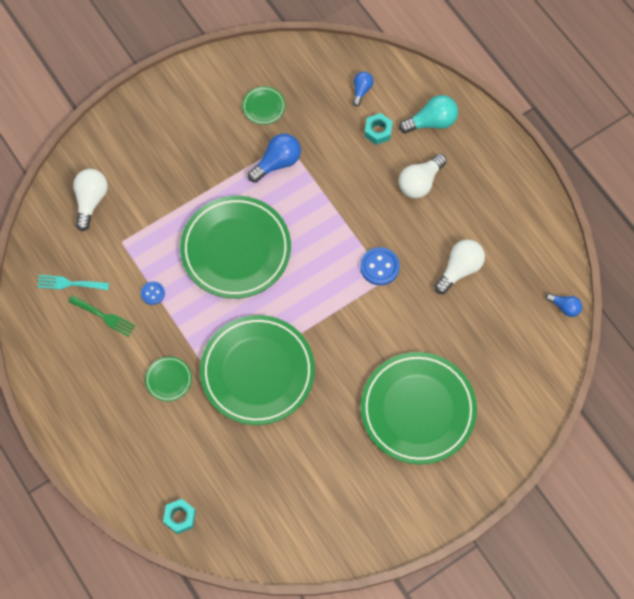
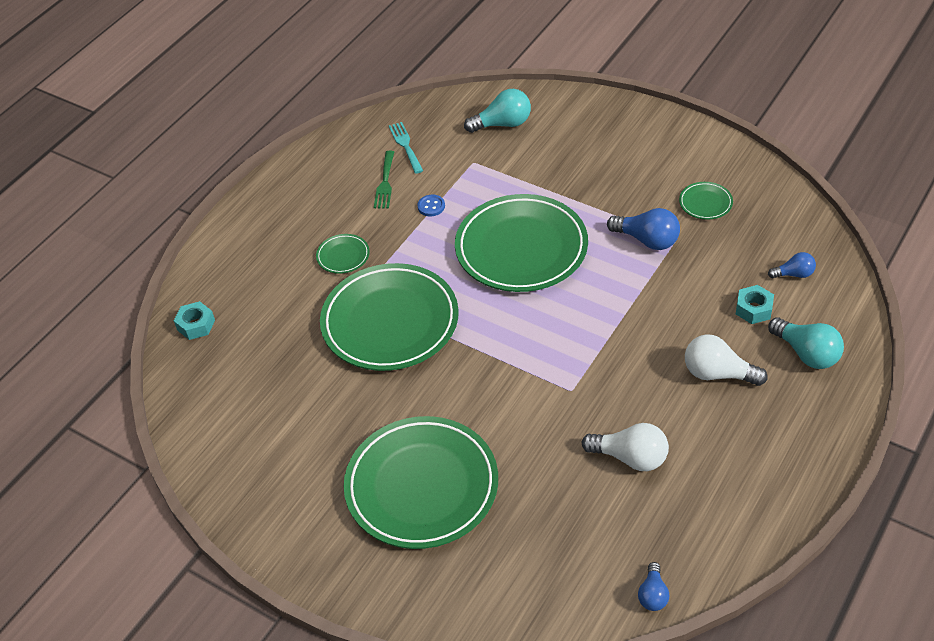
camera: 70 degrees right, 20 degrees down
(91, 201) = (502, 124): white light bulb -> turquoise light bulb
(379, 267) = (582, 378): blue button -> none

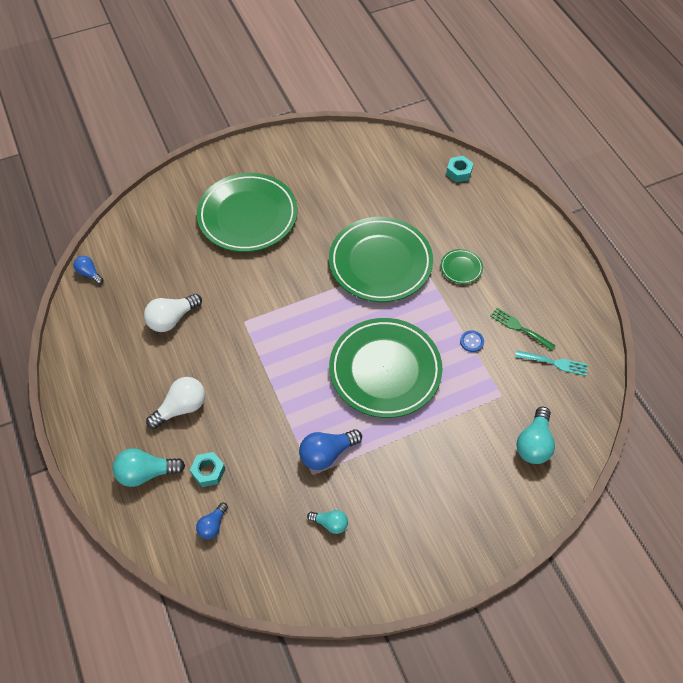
camera: 120 degrees right, 10 degrees up
(705, 203) = (330, 523): green plate -> turquoise light bulb

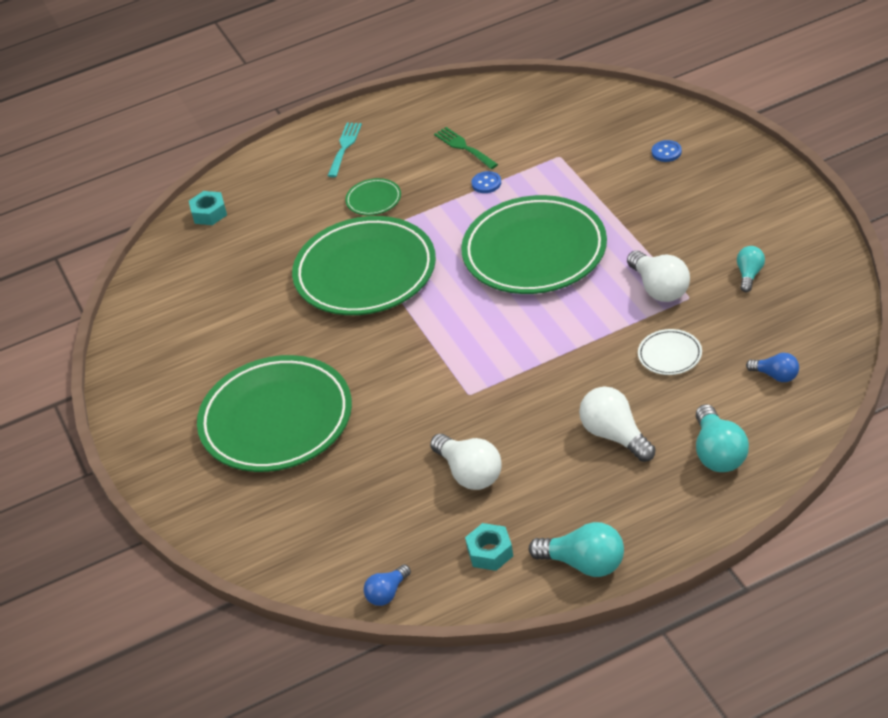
camera: 85 degrees left, 15 degrees down
(208, 471) = (704, 392): turquoise nut -> turquoise nut (490, 552)
(252, 452) = (670, 355): none -> white plate
(327, 453) = (659, 288): blue light bulb -> white light bulb
(498, 479) = (666, 152): none -> blue button
(519, 328) = (464, 147): green fork -> green fork turned 105 degrees clockwise
(534, 443) = (618, 129): turquoise light bulb -> turquoise light bulb (584, 563)
(554, 363) = (510, 119): turquoise fork -> turquoise fork (344, 147)

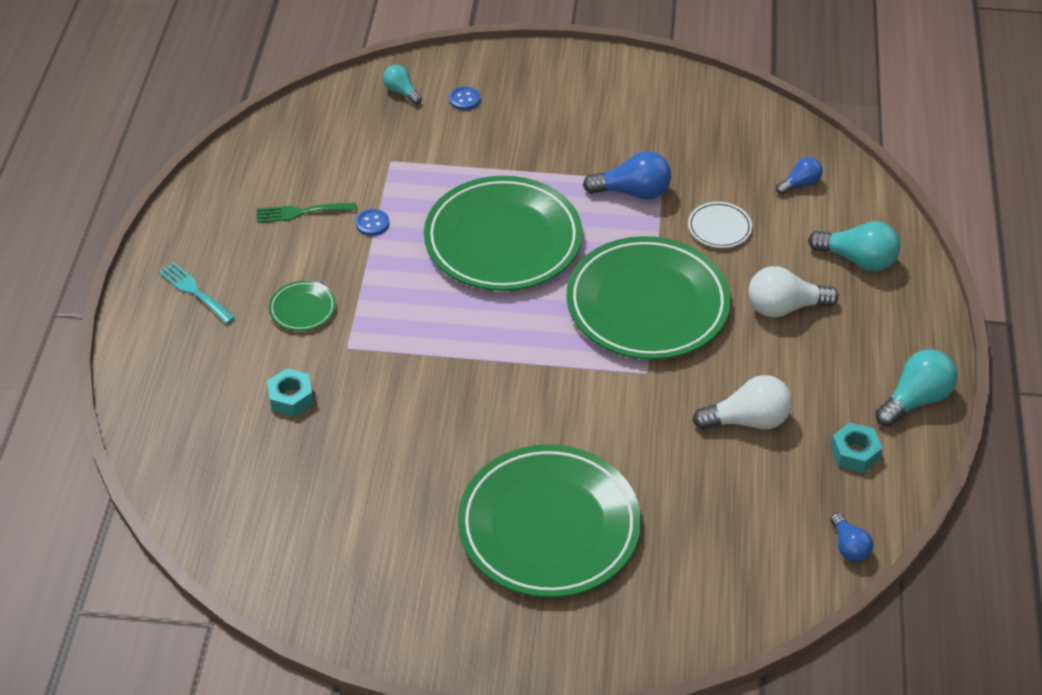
camera: 65 degrees left, 5 degrees up
(209, 213) = (170, 441): turquoise nut -> turquoise nut (291, 398)
(365, 272) = (404, 364): green plate -> green plate (647, 304)
(659, 288) = (632, 192): white light bulb -> blue light bulb
(749, 275) = (670, 136): turquoise light bulb -> turquoise light bulb (401, 92)

